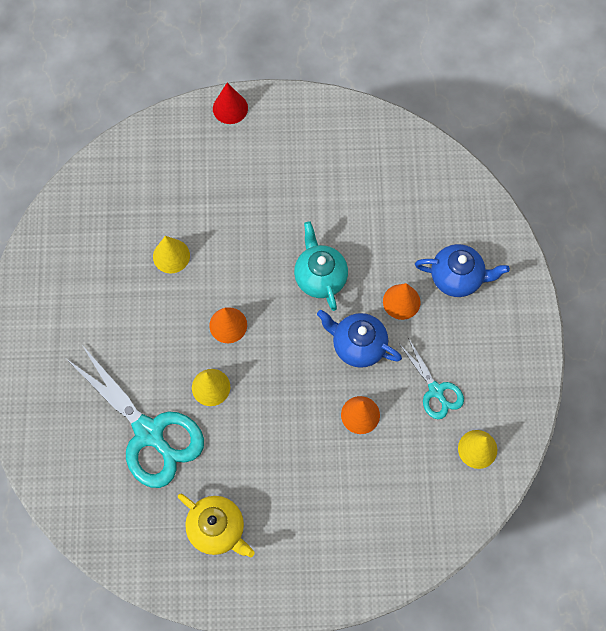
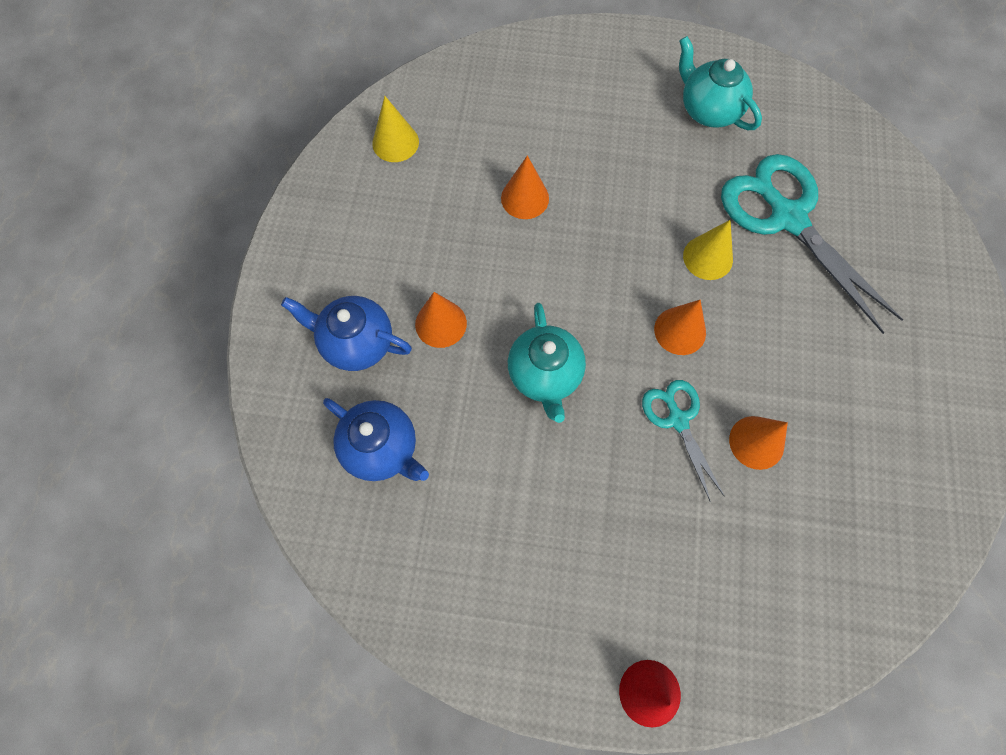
camera: 170 degrees left, 0 degrees up
(171, 256) = (756, 442): yellow cone -> orange cone
(217, 529) = (708, 110): yellow teapot -> turquoise teapot
(358, 345) = (511, 277): blue teapot -> blue teapot (382, 448)
(436, 390) = (426, 210): turquoise scissors -> turquoise scissors (678, 419)

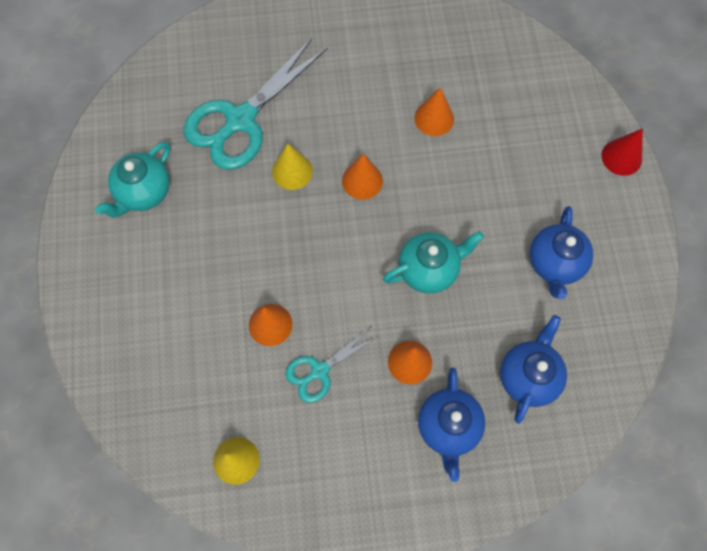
camera: 105 degrees left, 0 degrees up
(512, 532) = (555, 263): none -> blue teapot
(678, 419) = (434, 170): turquoise scissors -> turquoise scissors (319, 371)

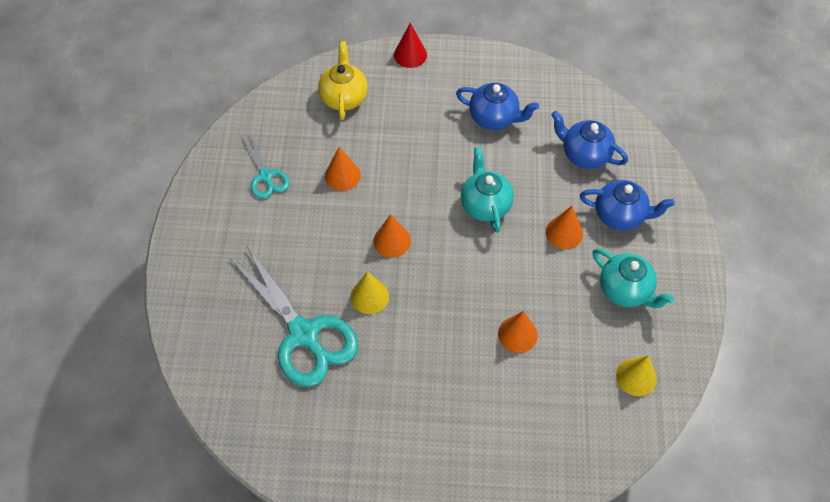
camera: 80 degrees left, 10 degrees down
(143, 192) = (363, 433): turquoise teapot -> turquoise teapot (625, 290)
(319, 371) = (564, 301): turquoise scissors -> turquoise scissors (265, 176)
(538, 100) = (344, 97): none -> yellow teapot

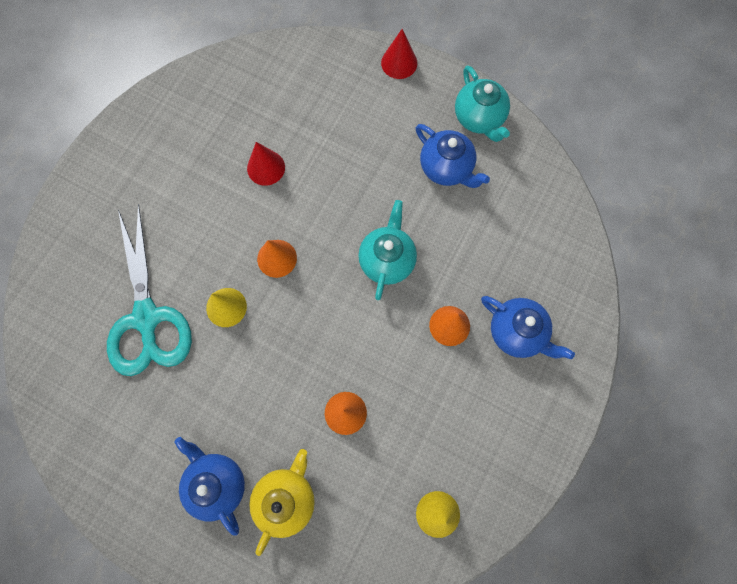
camera: 25 degrees right, 15 degrees up
(265, 176) = (194, 137): turquoise scissors -> none
(342, 175) = (266, 167): orange cone -> red cone
(344, 97) = (310, 83): yellow teapot -> yellow teapot (286, 498)
(584, 154) = (517, 249): blue teapot -> blue teapot (217, 483)
(625, 290) = (477, 416): turquoise teapot -> turquoise teapot (479, 118)

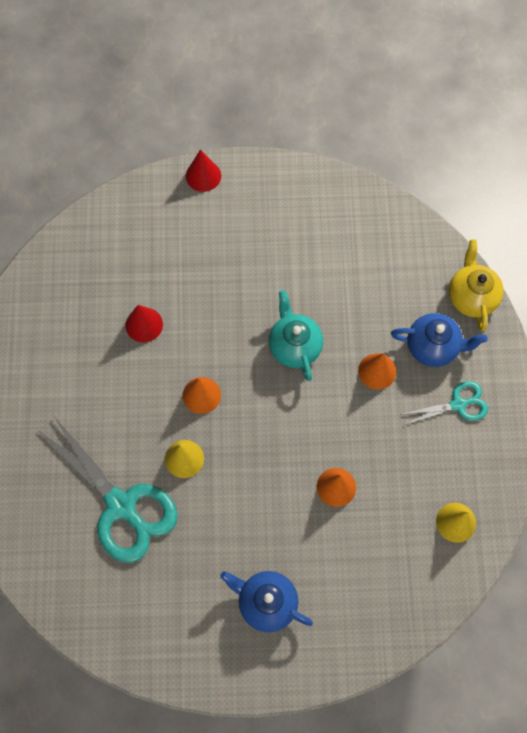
camera: 30 degrees left, 5 degrees down
(286, 498) = (330, 581): yellow teapot -> yellow teapot (471, 297)
(446, 168) = (297, 244): blue teapot -> none
(479, 118) = (299, 189): turquoise teapot -> none
(508, 401) = (458, 404): none -> turquoise scissors

